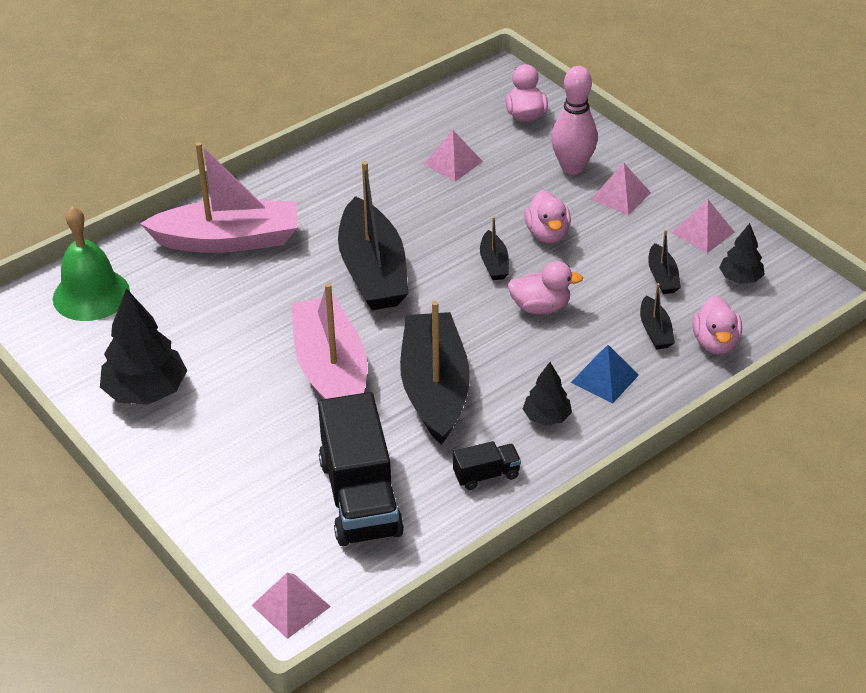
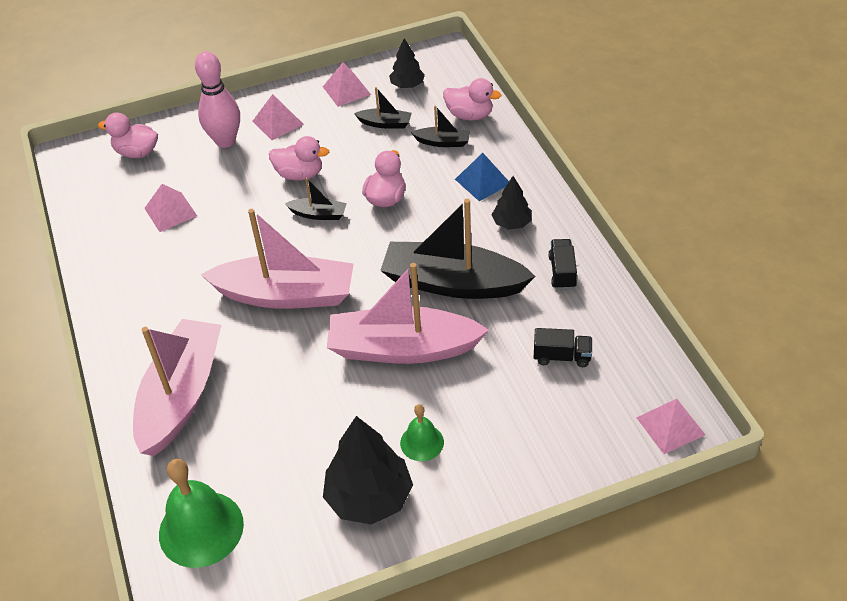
camera: 70 degrees left, 5 degrees up
(217, 412) = (422, 442): none -> green bell
(360, 497) = (561, 356): black truck -> black truck, size x0.46
(373, 271) = (286, 295): black boat -> pink boat

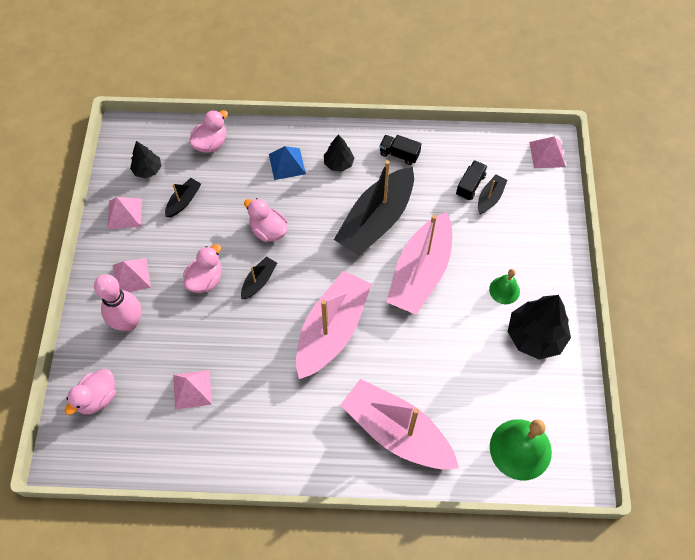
camera: 70 degrees left, 15 degrees up
(443, 142) = (230, 171): black boat -> black boat (490, 198)

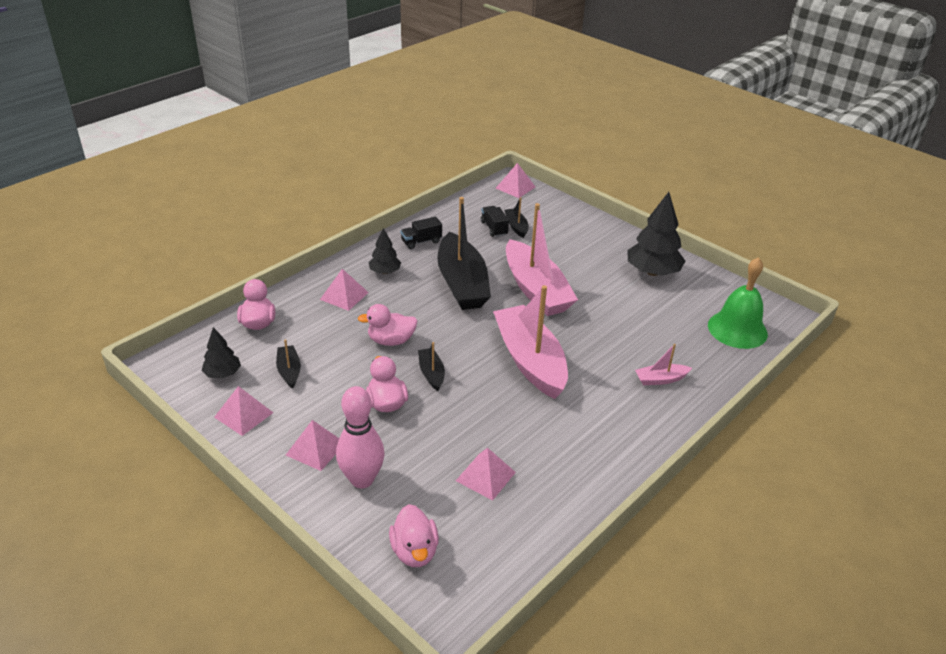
camera: 50 degrees left, 25 degrees down
(287, 164) = (344, 296): blue pyramid -> pink pyramid
(396, 431) = (660, 379): pink boat -> pink boat, size x0.44
(504, 290) = (599, 263): green bell -> none

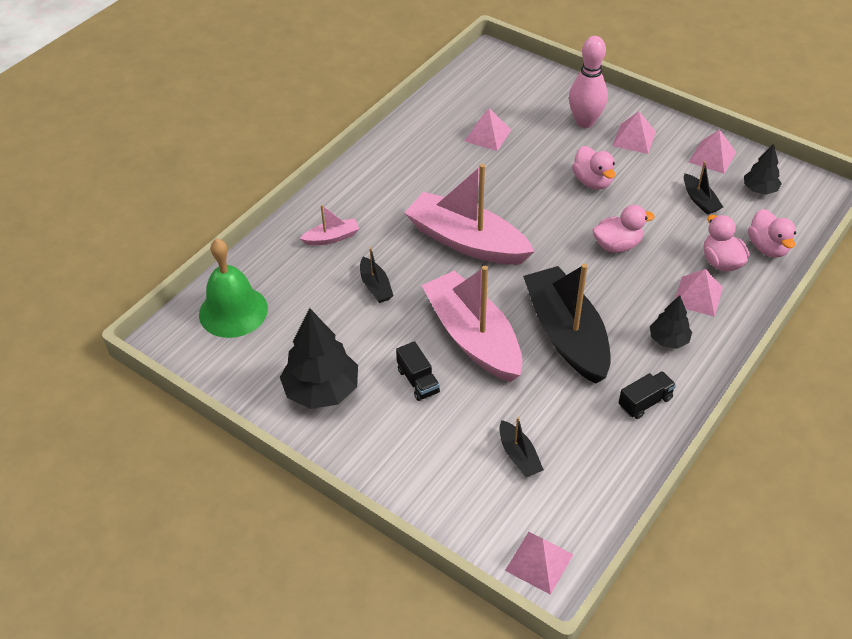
camera: 175 degrees right, 10 degrees up
(414, 551) = (526, 85): pink duck -> pink duck (721, 262)
(431, 373) = (562, 215): black boat -> black boat (375, 286)
(494, 228) = (551, 447): black truck -> black truck (418, 381)
(530, 360) = (466, 241): pink boat -> pink boat turned 150 degrees clockwise

